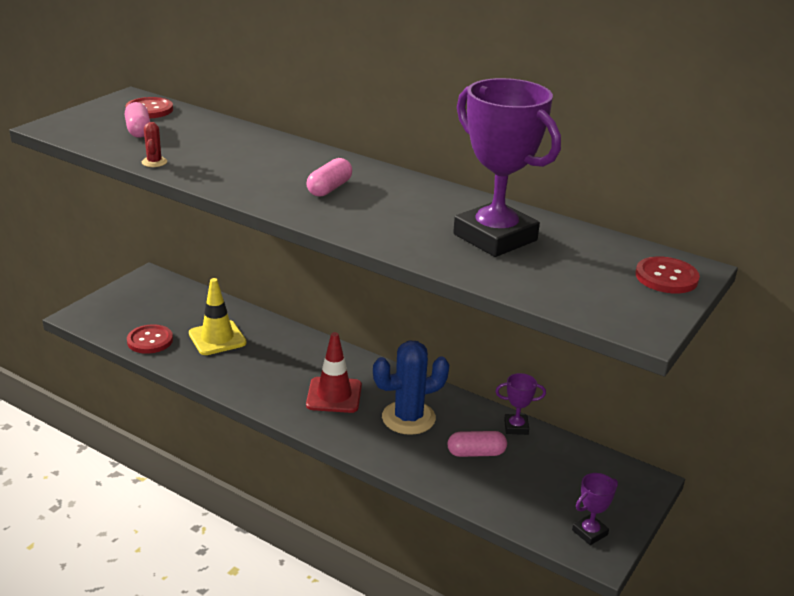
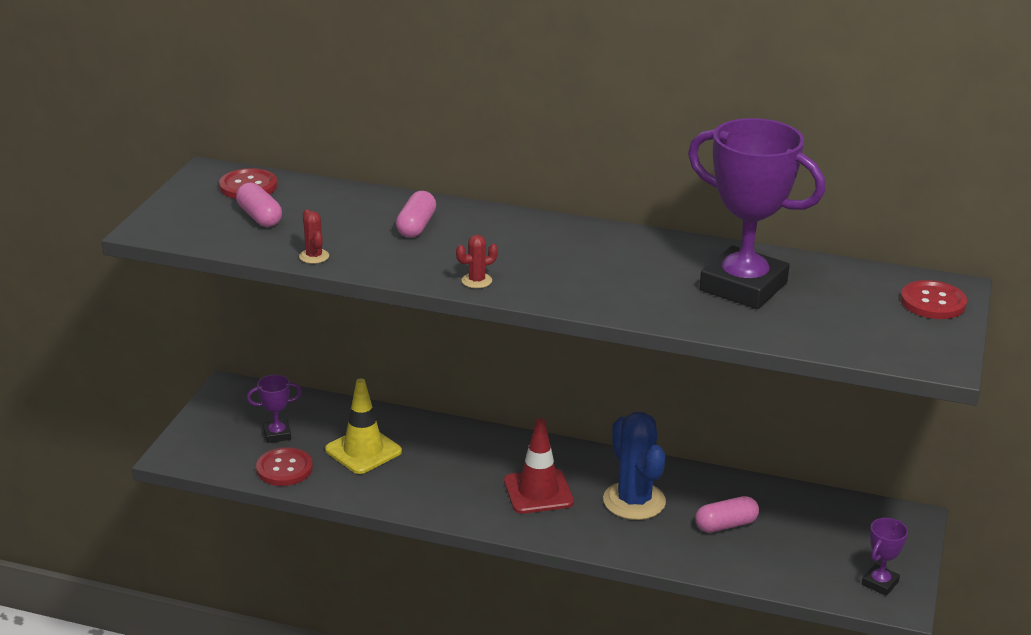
camera: 15 degrees left, 0 degrees up
(268, 198) = (476, 281): none -> red cactus
(329, 188) = (533, 257): pink capsule -> pink capsule (416, 226)
(408, 418) = (634, 501): blue cactus -> blue cactus turned 75 degrees counterclockwise
(516, 427) = (753, 488): purple trophy -> purple trophy (277, 434)

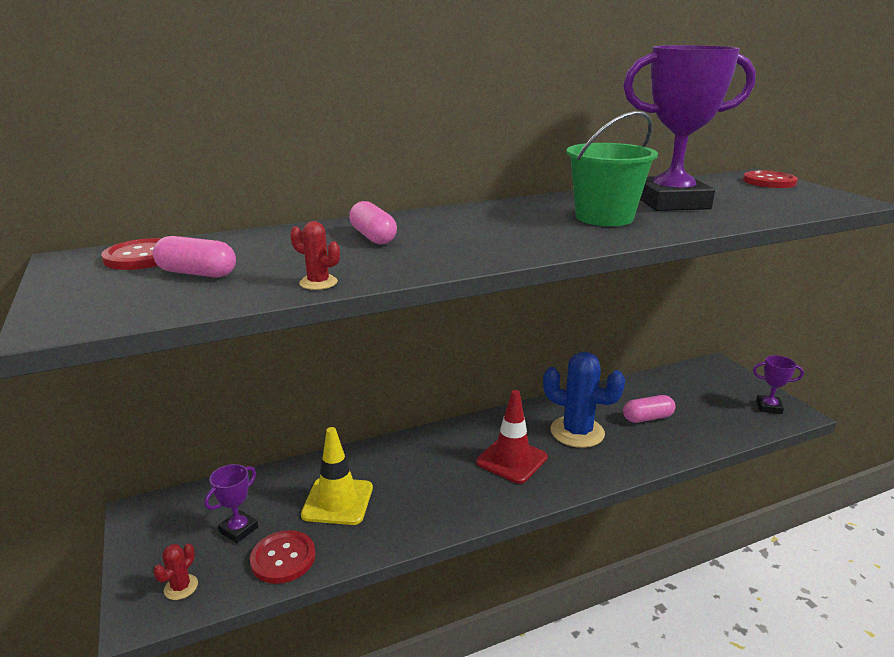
camera: 40 degrees left, 5 degrees down
(476, 281) = (504, 252): red cactus -> red cactus (181, 587)
(635, 279) = (604, 217): none -> green bucket
(726, 525) = (647, 418): pink capsule -> pink capsule turned 45 degrees clockwise
(880, 583) = (768, 407): purple trophy -> purple trophy turned 75 degrees counterclockwise

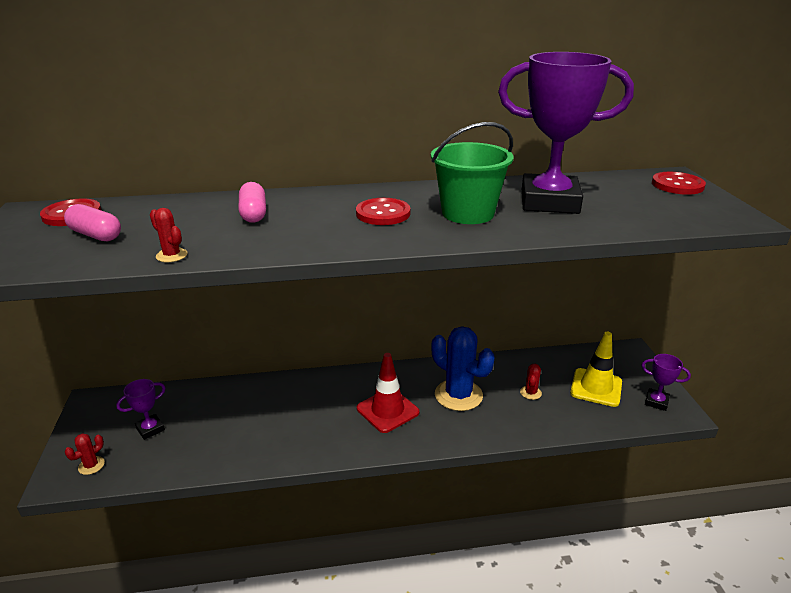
camera: 15 degrees right, 5 degrees up
(283, 558) = (170, 458): red button -> red button (383, 213)
(337, 501) = (232, 420): yellow traffic cone -> yellow traffic cone (596, 387)
(647, 418) = (530, 393): pink capsule -> red cactus

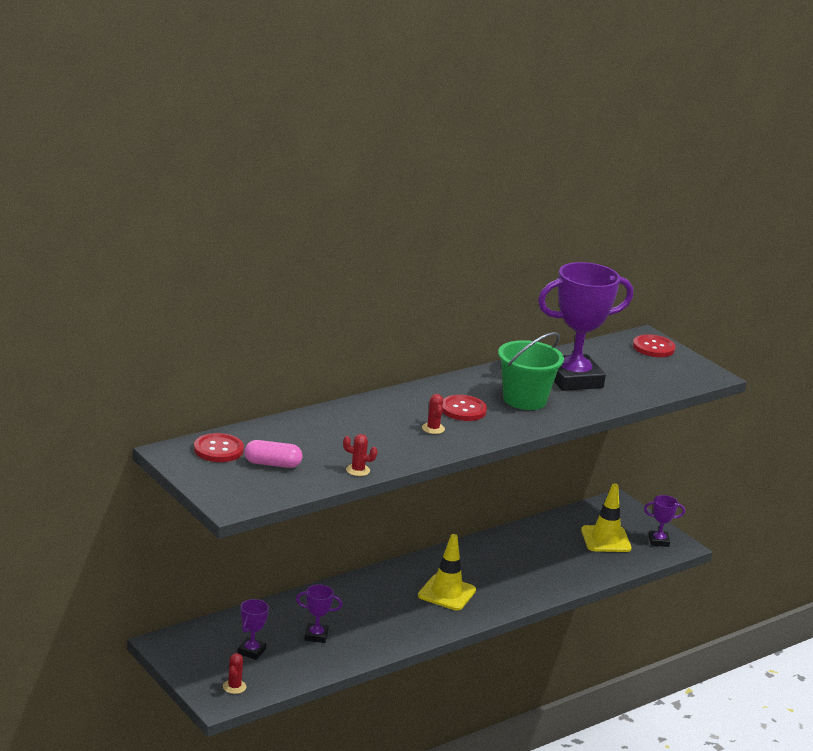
camera: 30 degrees left, 5 degrees down
(223, 427) = (316, 636): none -> purple trophy
(253, 214) = (365, 425): pink capsule -> none
(387, 410) = (446, 593): red traffic cone -> yellow traffic cone
(458, 395) = (497, 569): blue cactus -> none
(530, 393) = (555, 554): red cactus -> red cactus (433, 428)

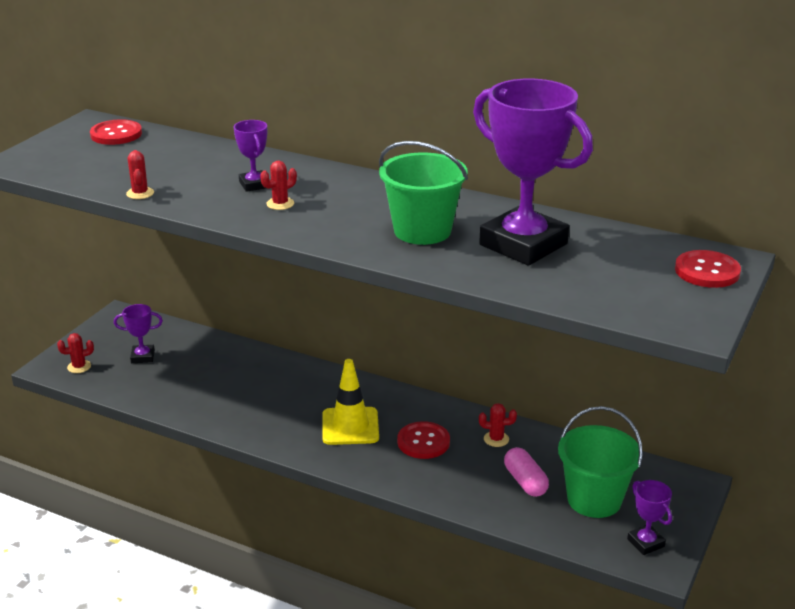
camera: 65 degrees right, 5 degrees up
(272, 464) = (111, 159): pink capsule -> pink capsule (525, 481)
(316, 636) = (198, 379): purple trophy -> purple trophy (254, 184)
(463, 410) = (347, 207): red button -> red button (423, 442)
(513, 545) = (496, 439): none -> red cactus
(605, 539) = (594, 499): yellow traffic cone -> green bucket

